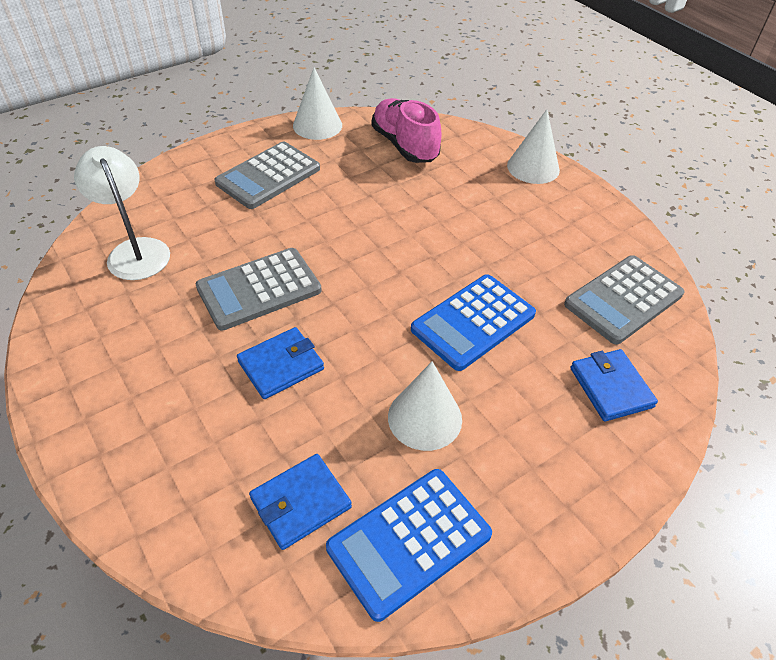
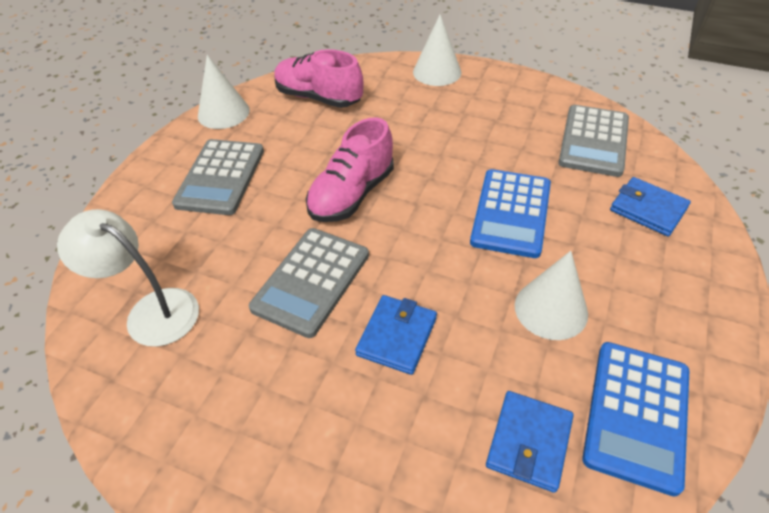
camera: 30 degrees left, 0 degrees up
(354, 238) = (352, 194): none -> pink shoe

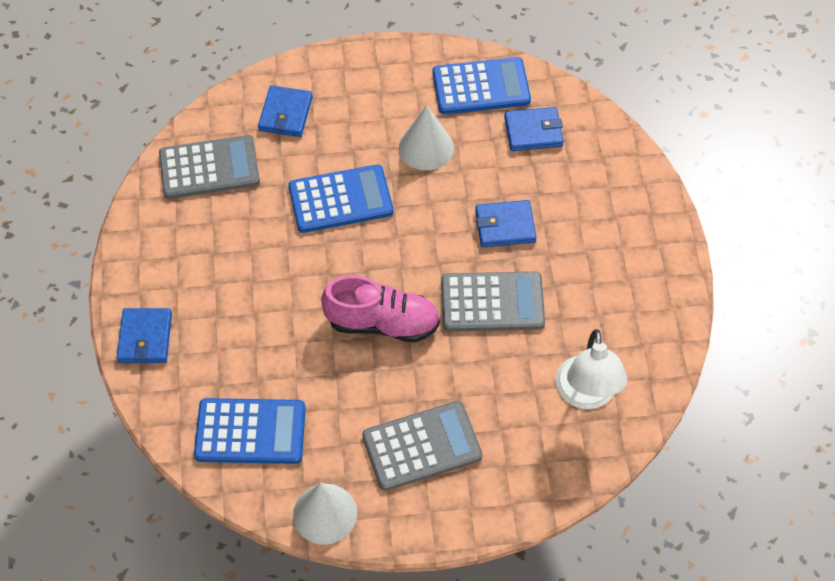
camera: 120 degrees left, 10 degrees up
(319, 98) = (250, 431): pink shoe -> blue calculator
(437, 72) = (145, 338): white cone -> blue wallet

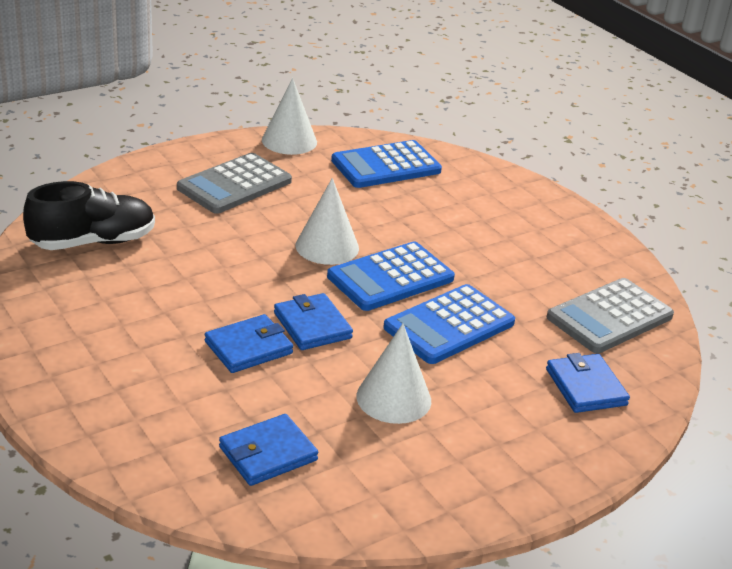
camera: 150 degrees right, 25 degrees down
(145, 338) = (527, 195): blue wallet -> blue wallet (312, 325)
(382, 323) = (327, 246): pink shoe -> white cone
(481, 87) = (373, 488): blue calculator -> blue calculator (390, 278)
(492, 302) = (225, 284): grey calculator -> none
(586, 395) = (93, 242): white lamp -> black shoe

